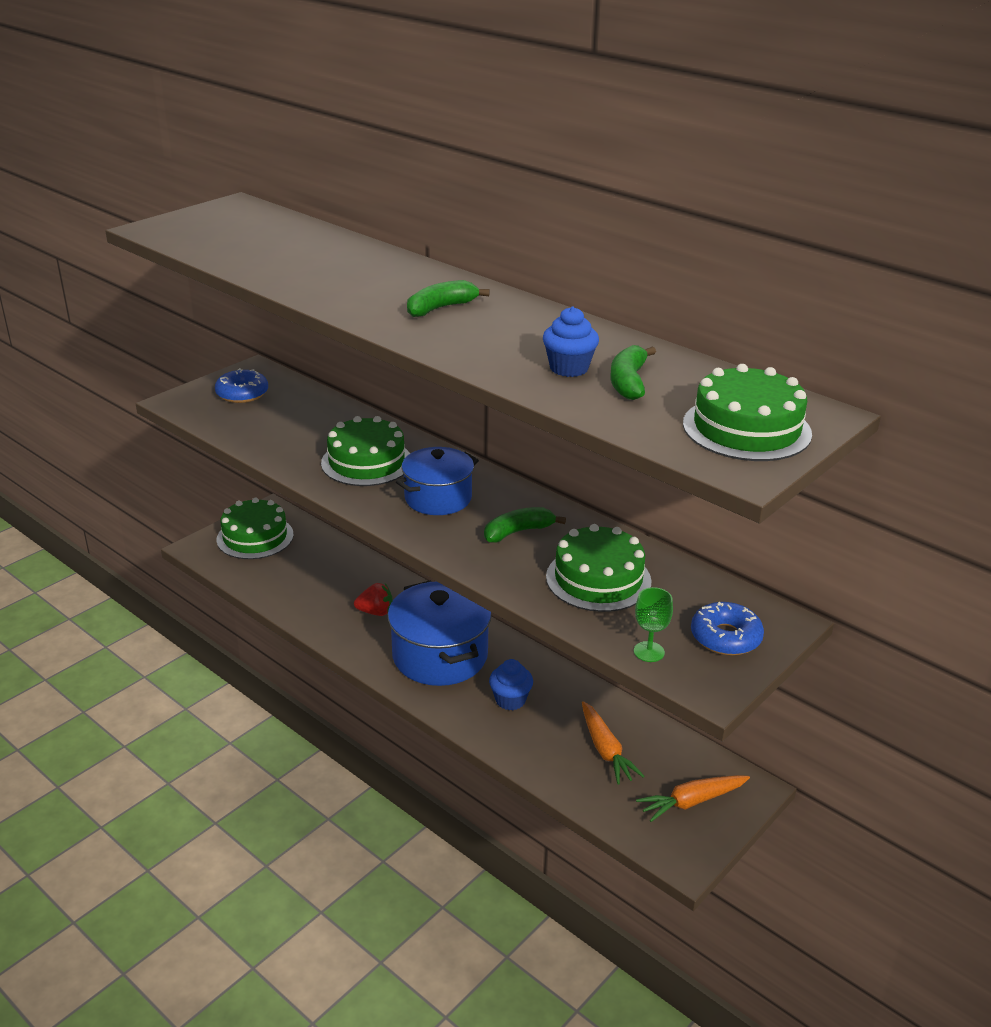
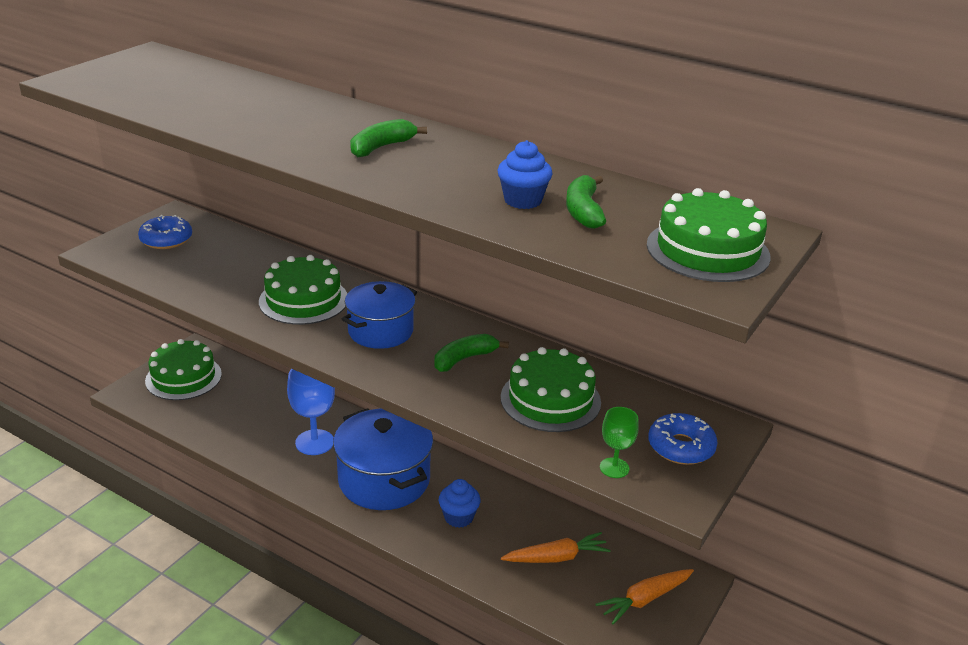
camera: 10 degrees left, 0 degrees up
(375, 612) = (314, 442): red strawberry -> blue goblet
(605, 750) = (556, 557): orange carrot -> orange carrot turned 75 degrees counterclockwise

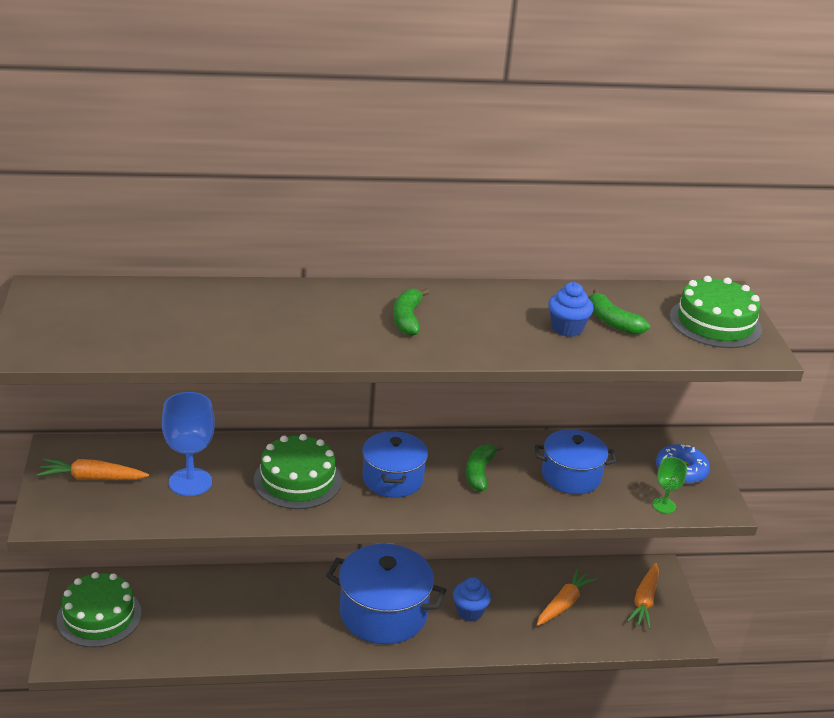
camera: 40 degrees left, 0 degrees up
(166, 239) = (92, 478): blue donut -> orange carrot
(314, 442) = (292, 612): blue goblet -> blue goblet (190, 482)
(550, 400) = (571, 476): green cake -> blue pot

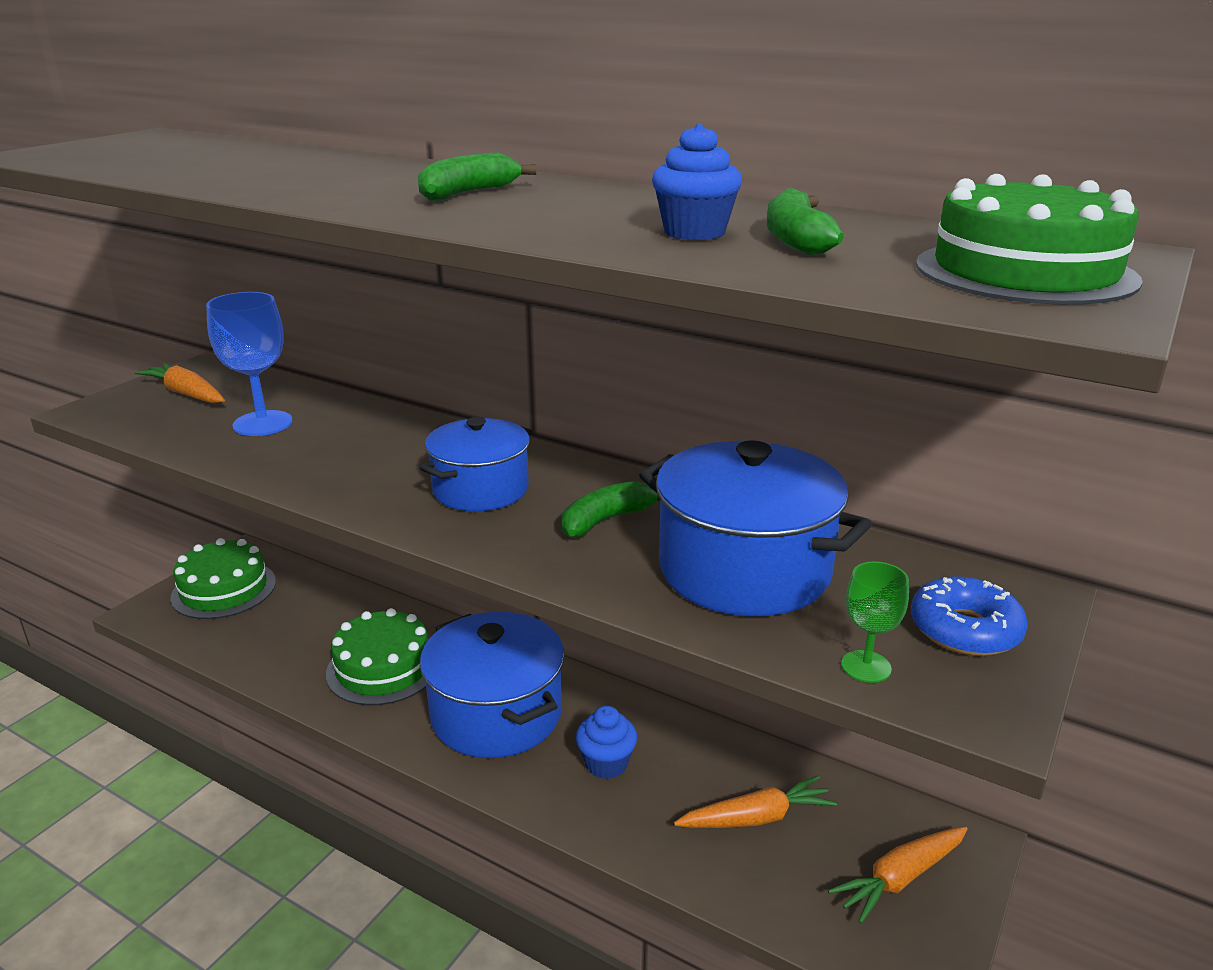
camera: 40 degrees right, 5 degrees down
(297, 480) = (370, 456): green cake -> green cake (383, 668)
(571, 476) = (744, 570): blue pot -> blue pot, size x1.55

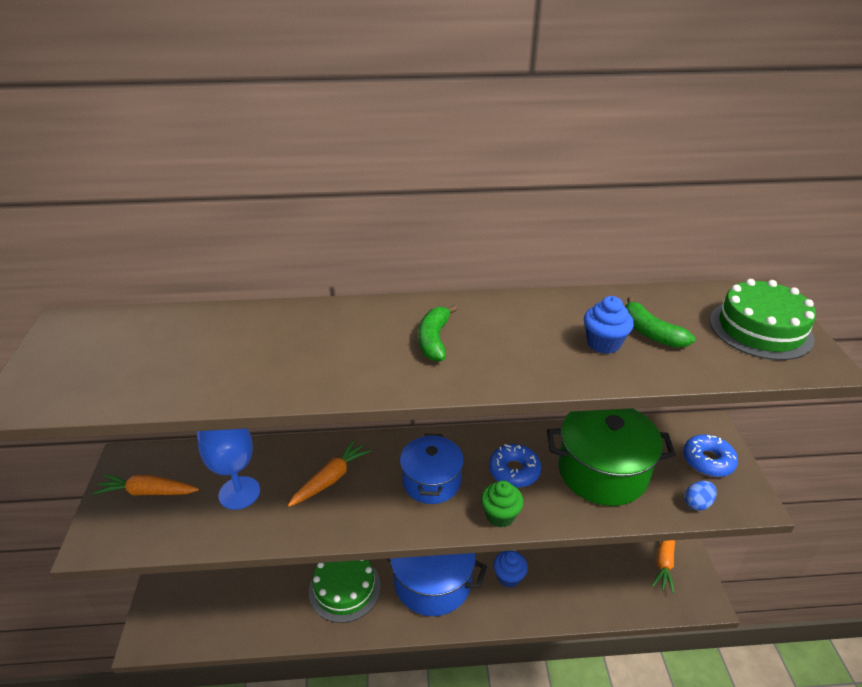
camera: 35 degrees left, 10 degrees up
(224, 589) = (184, 592): green cake -> none
(520, 552) = (500, 515): none -> green cupcake
(606, 520) = (514, 471): green banana -> blue donut
(744, 570) = (602, 471): blue pot -> green pot
(756, 818) = (592, 565): orange carrot -> orange carrot (331, 479)
(866, 666) = (697, 503): green goblet -> blue egg

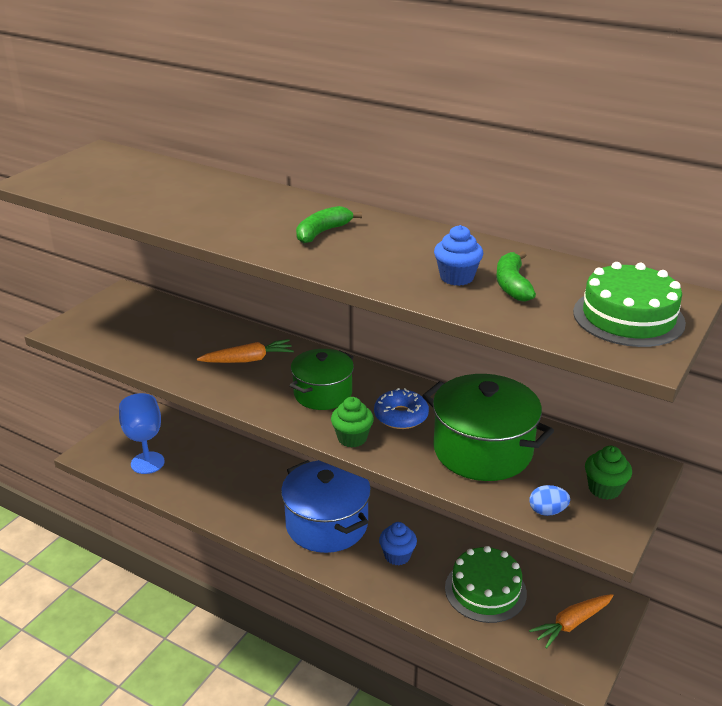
camera: 35 degrees right, 5 degrees down
(148, 492) = (119, 317): orange carrot -> none
(239, 493) = (176, 341): blue goblet -> blue goblet (147, 463)
(344, 588) = (251, 493): green cake -> green cake (485, 590)
(431, 481) = (323, 393): blue pot -> green pot
(708, 461) = (604, 489): blue donut -> green cupcake

